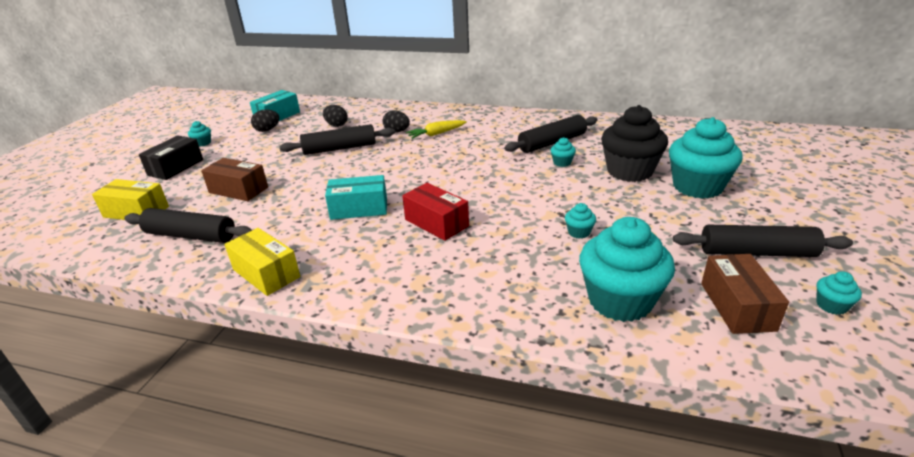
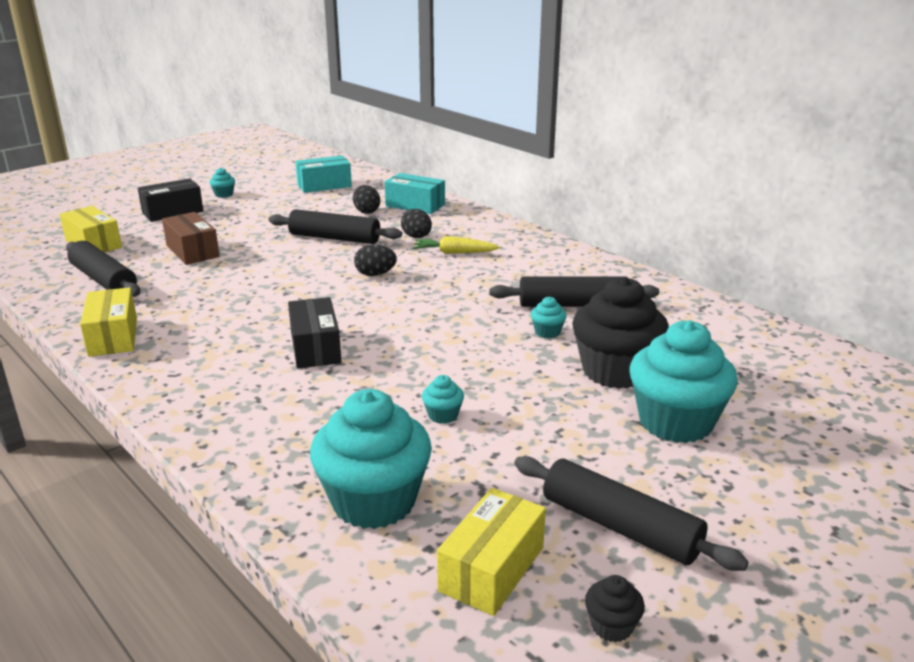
camera: 30 degrees right, 5 degrees down
(267, 130) = (296, 197): black egg -> black egg (375, 274)
(359, 209) = (266, 306): turquoise box -> turquoise box (415, 205)
(436, 223) = (315, 348): red box -> black box
(737, 306) = (492, 569): brown box -> yellow box
(831, 305) = (611, 626): turquoise cupcake -> black cupcake

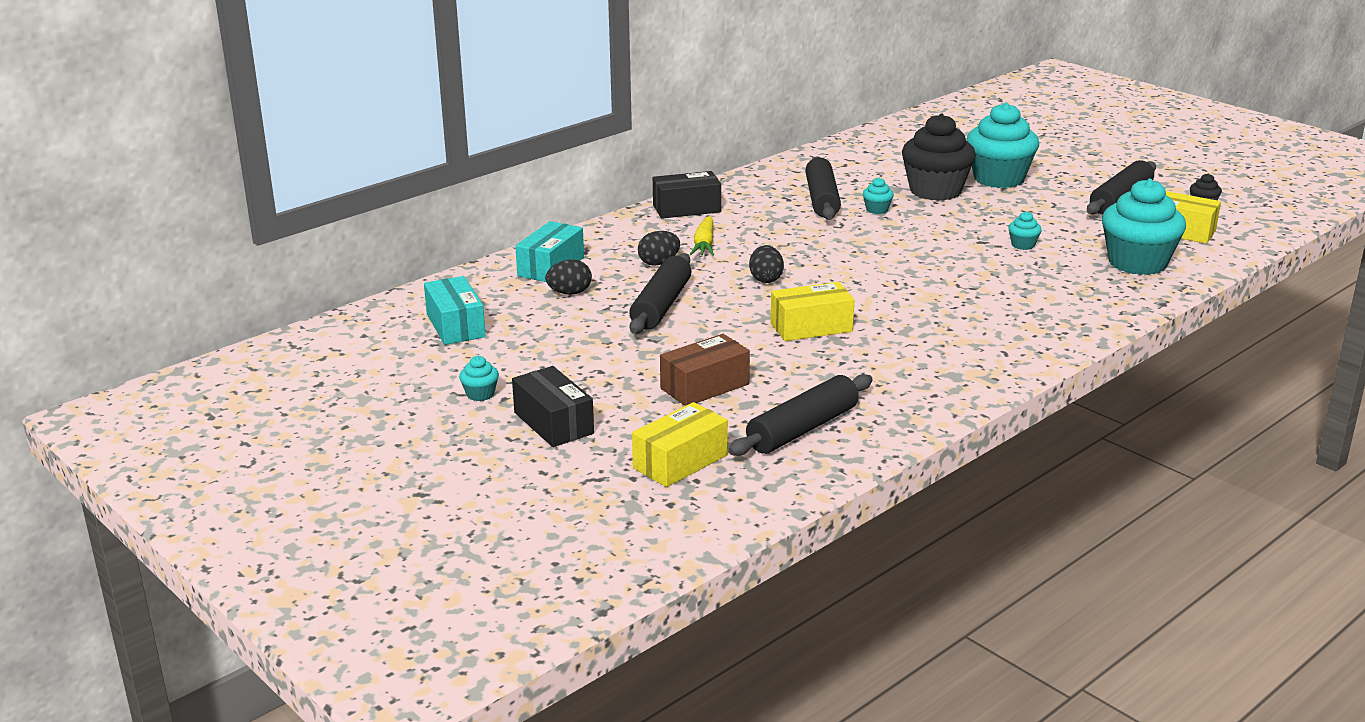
camera: 90 degrees left, 0 degrees up
(113, 336) = (943, 395): yellow box -> yellow box (811, 327)
(315, 348) = (934, 296): black box -> black box (686, 208)

